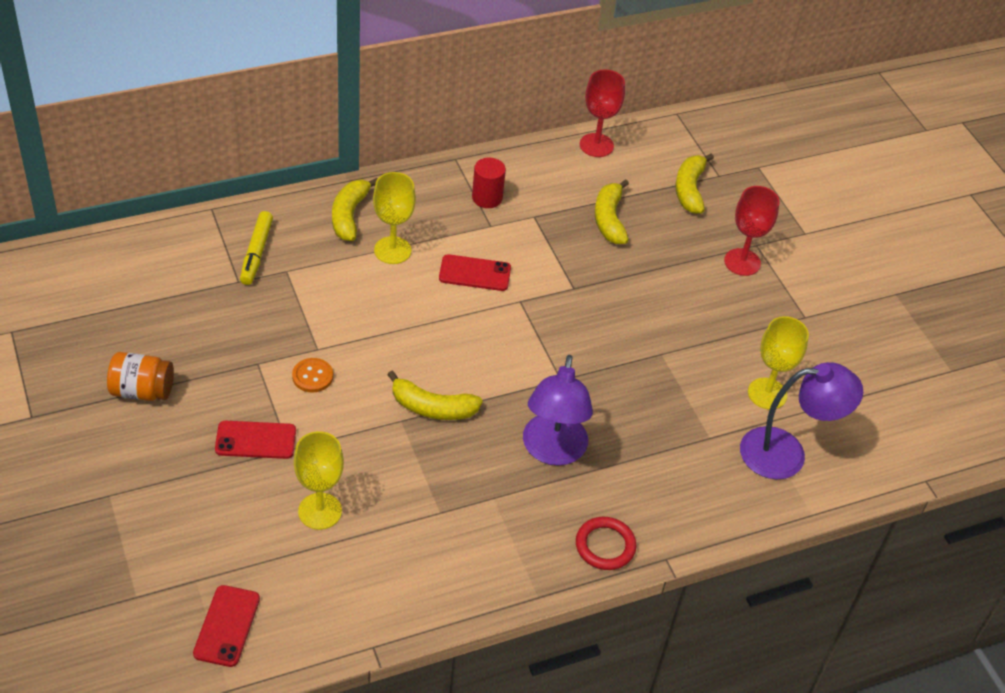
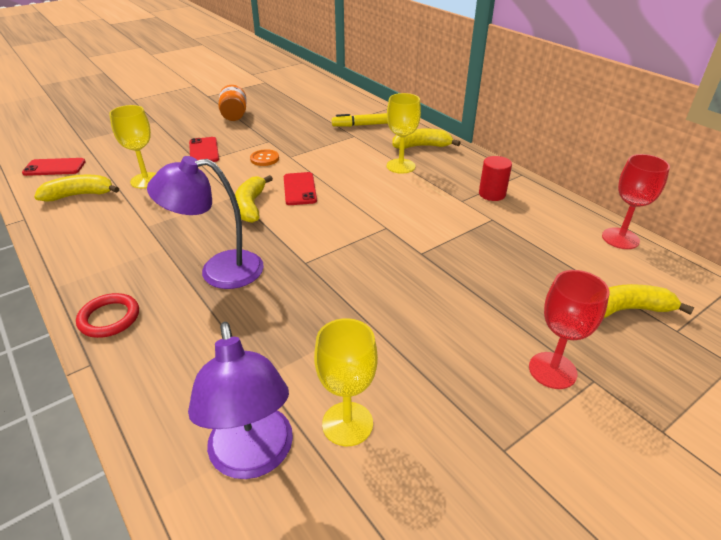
camera: 80 degrees right, 10 degrees down
(475, 273) = (402, 202): red phone -> red phone (299, 189)
(609, 219) = (528, 260): yellow banana -> yellow banana (79, 195)

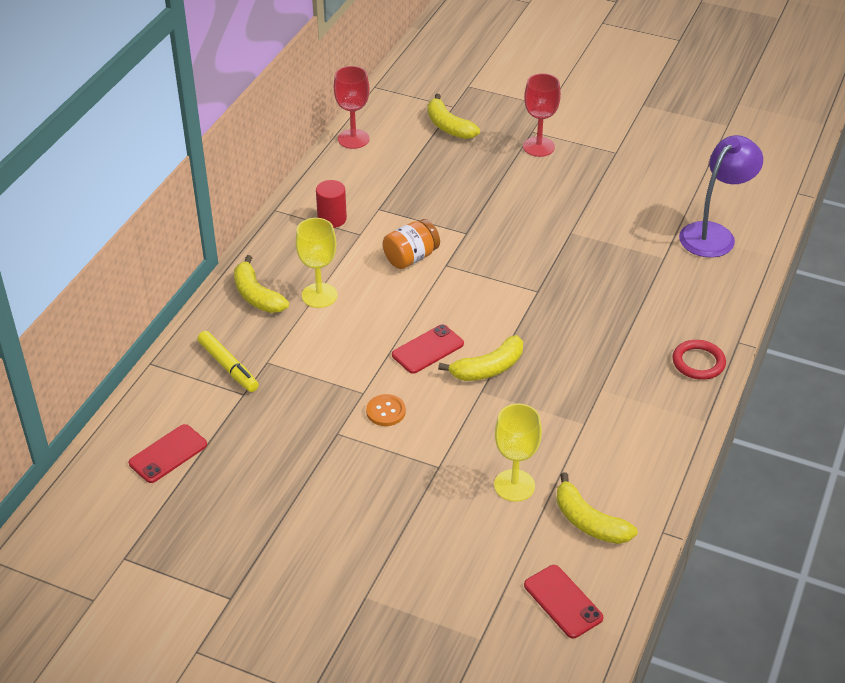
camera: 120 degrees left, 5 degrees up
(204, 151) = (409, 479): red phone -> red phone (168, 454)
(219, 270) = (594, 335): purple lamp -> none
(234, 115) = (284, 515): orange jar -> orange jar (411, 257)
(347, 423) = (657, 210): yellow goblet -> none

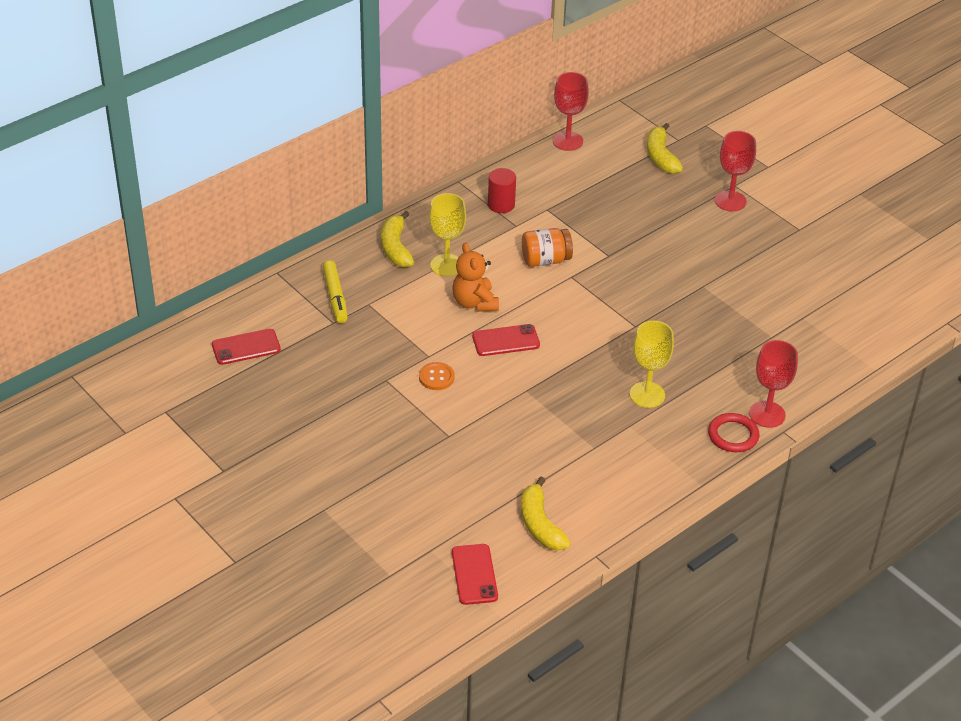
camera: 25 degrees right, 0 degrees up
(372, 323) = (474, 303): none -> orange teddy bear
(488, 368) = (545, 374): yellow banana -> none
(514, 485) = (499, 473): yellow goblet -> yellow goblet (647, 395)
(713, 331) = (767, 414): none -> red goblet
(714, 234) = (835, 332): purple lamp -> none

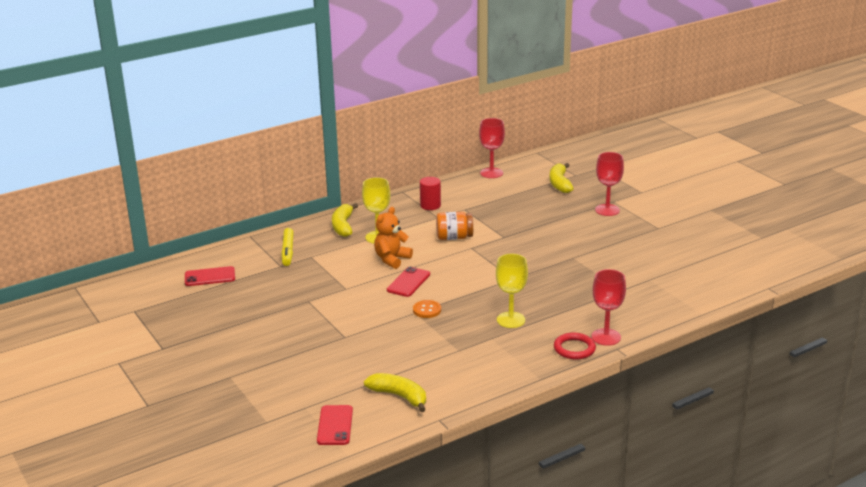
camera: 10 degrees right, 15 degrees down
(436, 377) = (347, 301): orange button -> orange button (427, 310)
(474, 303) = (392, 259): orange teddy bear -> orange teddy bear turned 45 degrees clockwise
(506, 341) = (408, 282): red phone -> red phone turned 60 degrees counterclockwise
(540, 524) = (399, 396): yellow banana -> yellow banana turned 135 degrees clockwise

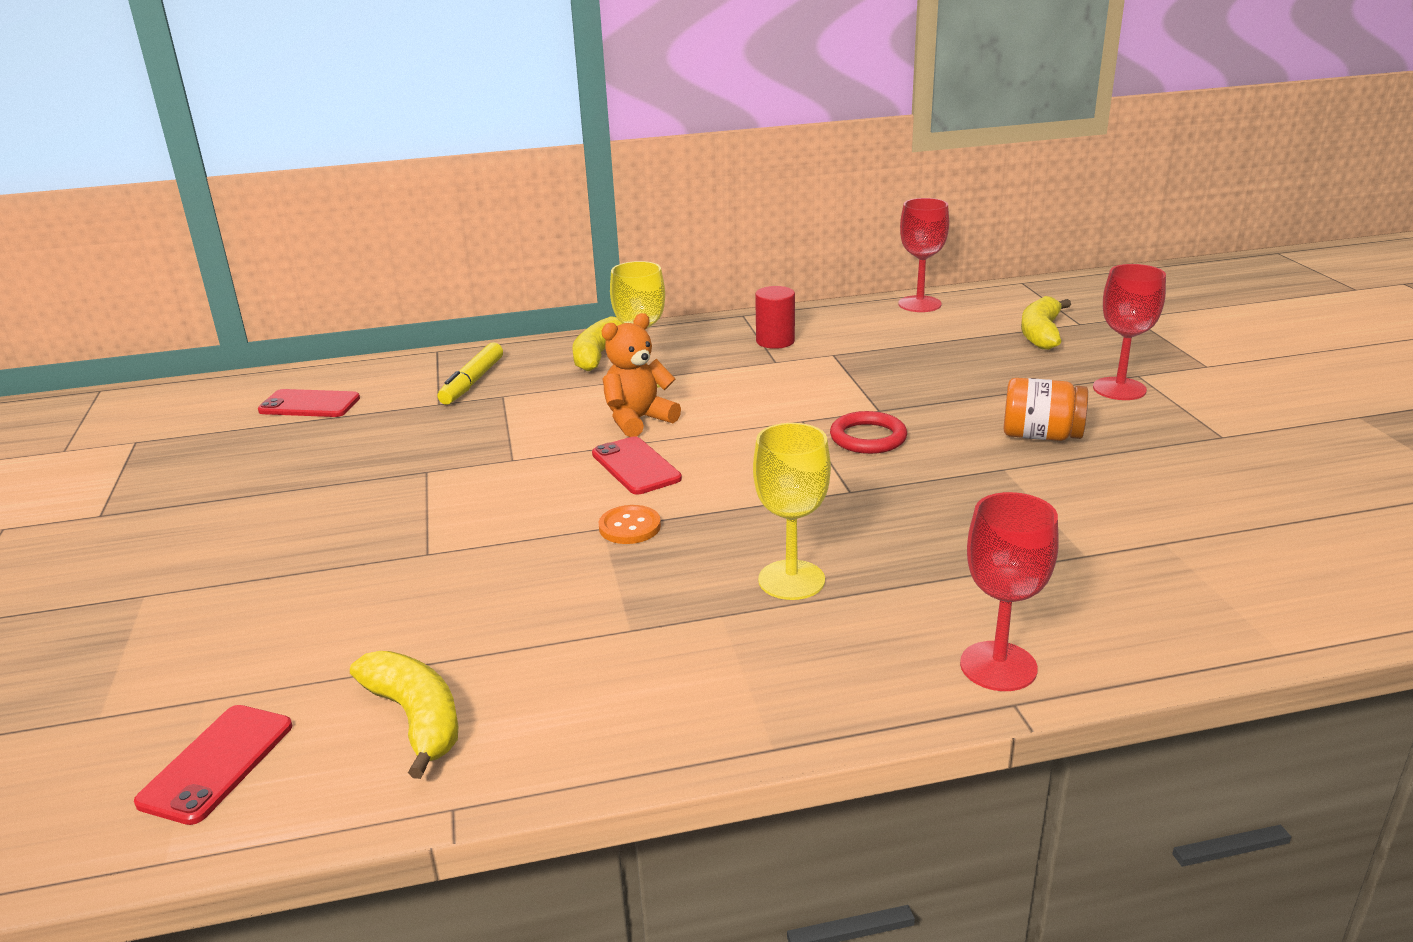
camera: 20 degrees right, 0 degrees up
(408, 282) = (636, 466): red phone -> red phone turned 75 degrees counterclockwise
(454, 237) = (782, 398): orange jar -> orange jar (1041, 436)
(574, 349) = (903, 681): red ring -> red ring (868, 438)

